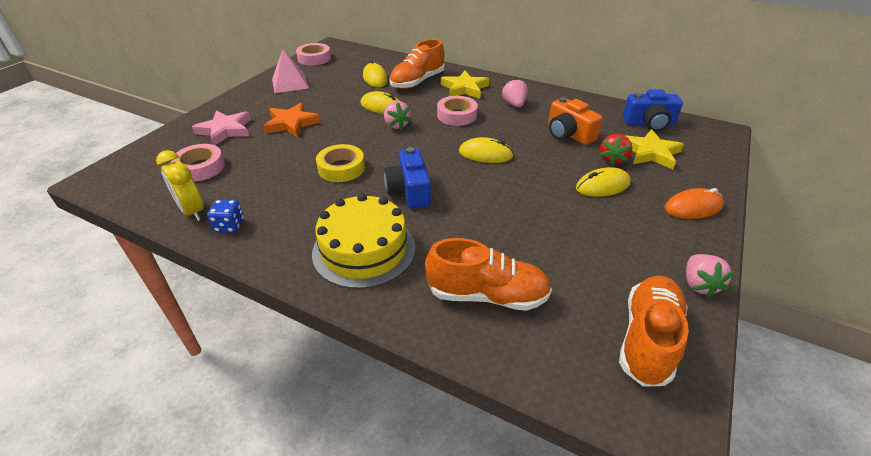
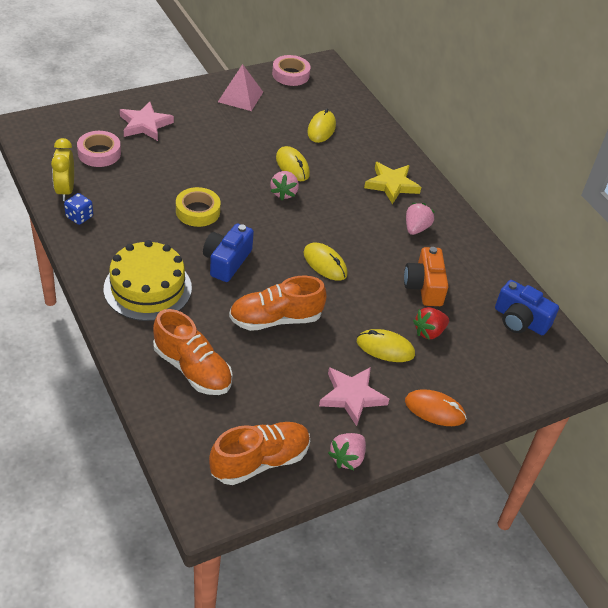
camera: 30 degrees right, 5 degrees up
(291, 123) = (201, 144): orange star -> none
(417, 82) = (356, 153): orange shoe -> orange shoe (275, 319)
(457, 115) = (348, 211): pink tape -> none
(632, 234) = (352, 396): none -> pink star
(650, 153) = (474, 346): yellow star -> none

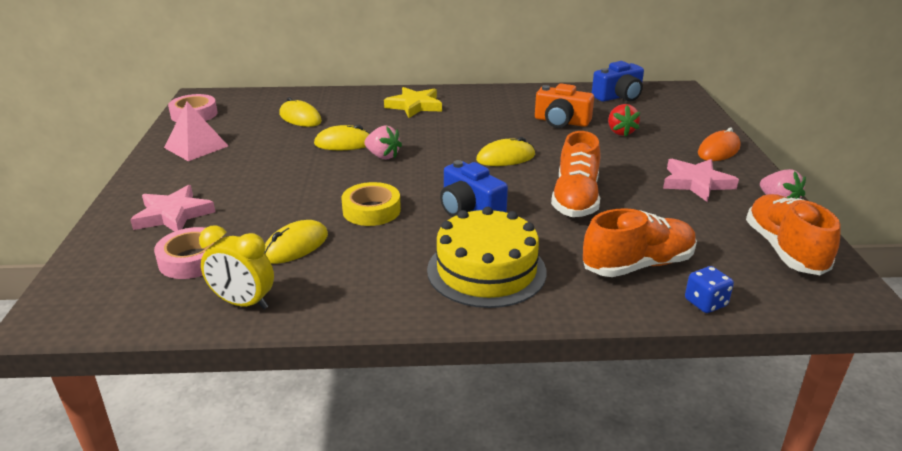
camera: 60 degrees left, 15 degrees down
(79, 217) = (311, 300): blue dice -> blue dice (705, 303)
(385, 348) = (635, 154): yellow mouse -> yellow mouse (295, 246)
(416, 228) = (482, 109): pink strawberry -> none

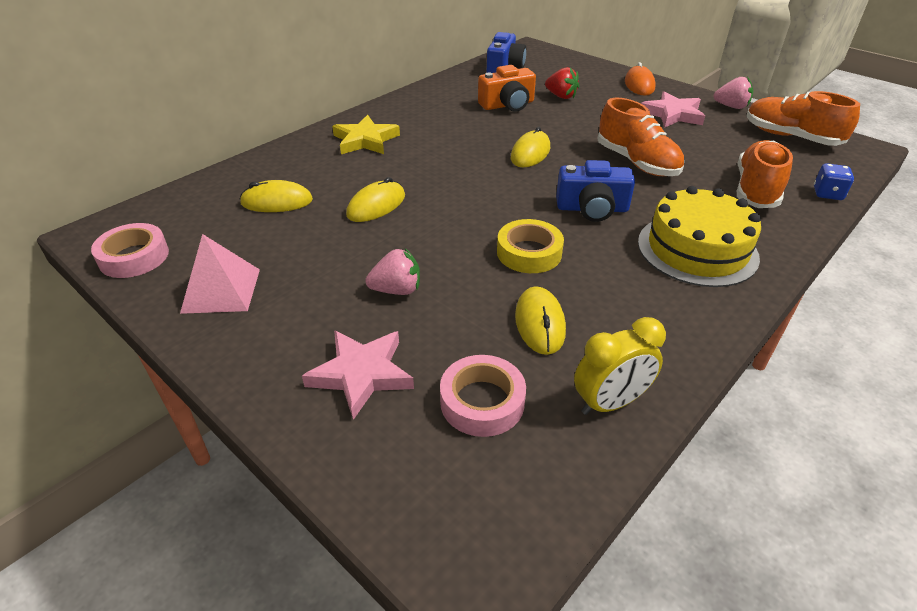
camera: 45 degrees left, 10 degrees up
(383, 156) = (436, 200): pink strawberry -> pink strawberry (397, 290)

